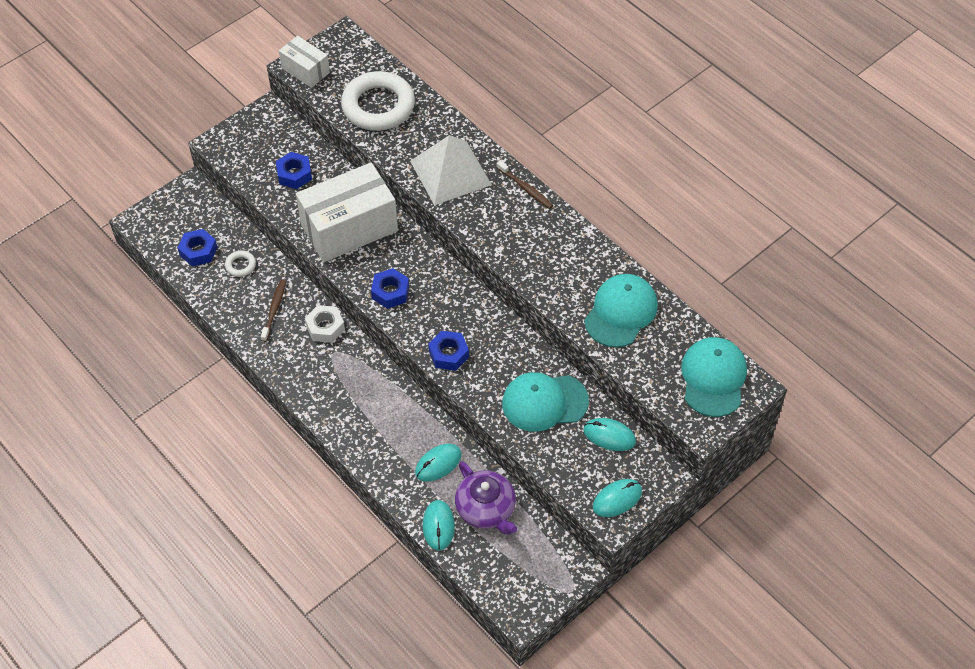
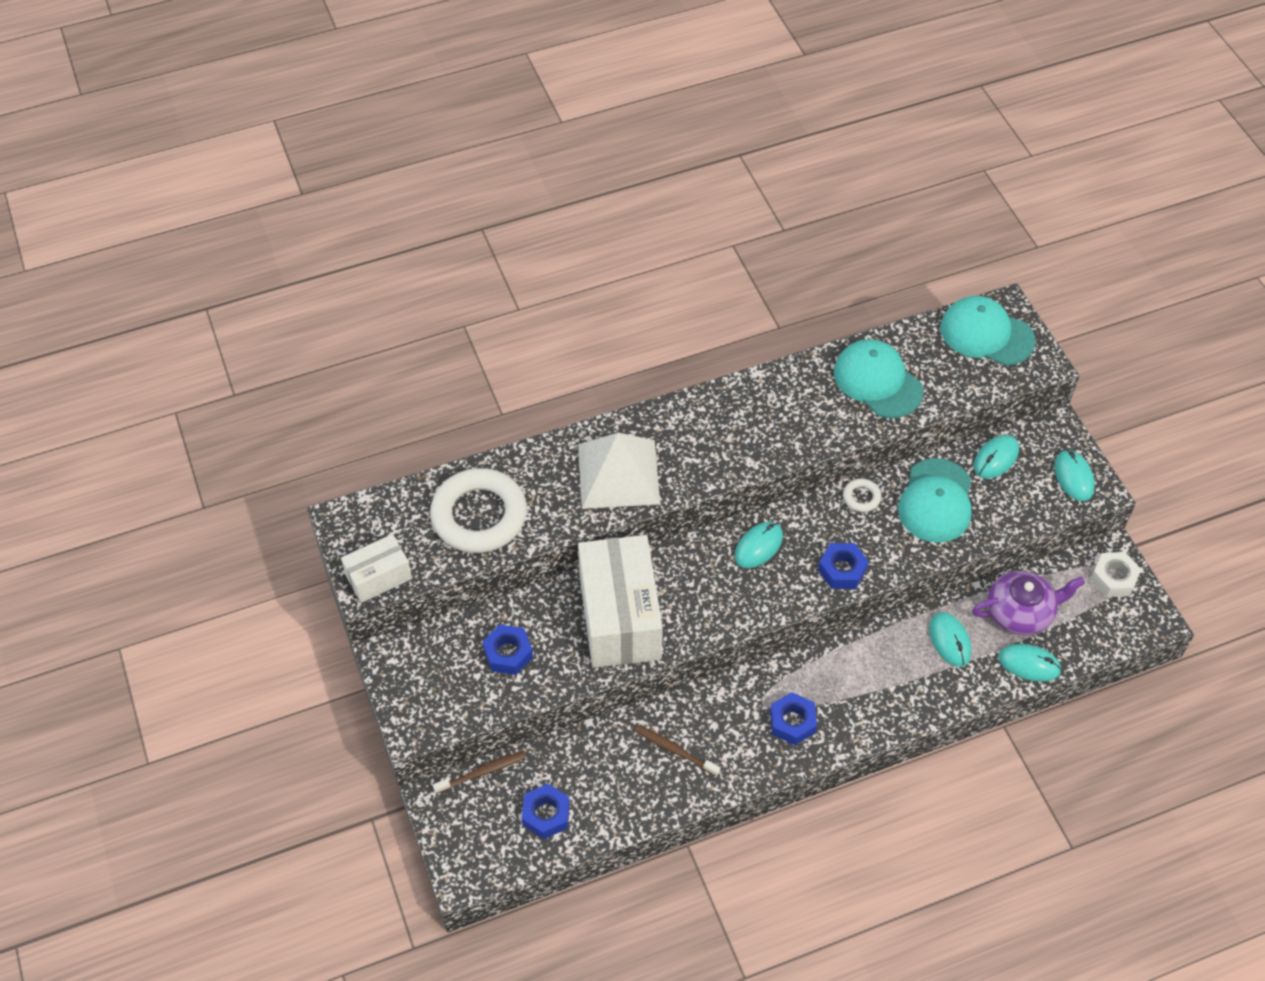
camera: 70 degrees left, 0 degrees up
(240, 265) = (590, 770): white ring -> white ring (861, 497)
(325, 327) = (722, 701): white nut -> white nut (1113, 578)
(390, 292) = (733, 602): blue nut -> blue nut (792, 722)
(447, 294) = (758, 546): none -> turquoise mouse
(525, 188) = (674, 410): brown toothbrush -> brown toothbrush (482, 772)

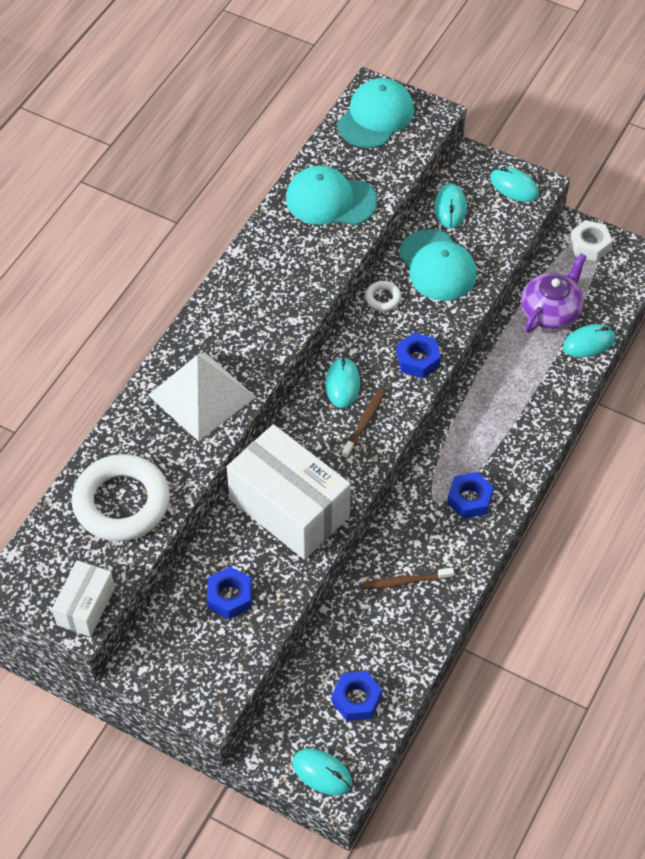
camera: 40 degrees left, 0 degrees up
(482, 772) = (278, 706): brown toothbrush -> brown toothbrush (364, 423)
(949, 640) = (522, 364): turquoise mouse -> turquoise mouse (322, 773)
(986, 334) = (375, 117): turquoise cap -> turquoise cap turned 135 degrees clockwise

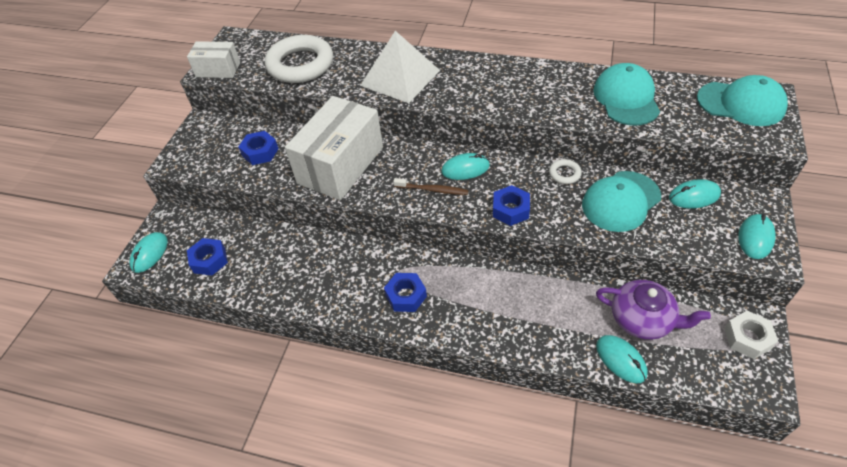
camera: 80 degrees right, 5 degrees down
(405, 581) = (316, 268): brown toothbrush -> none

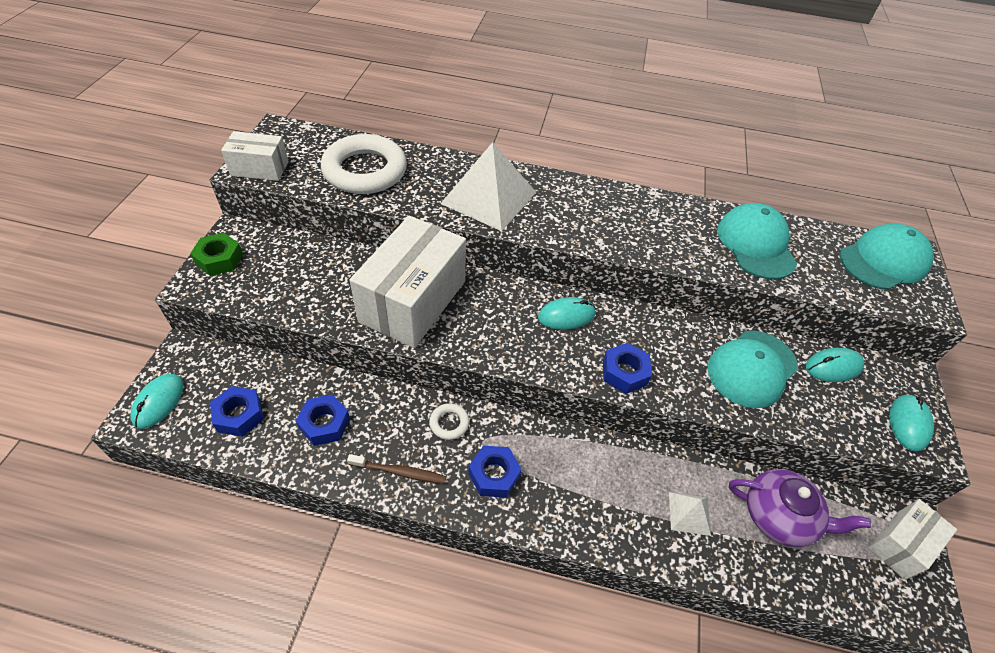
camera: 10 degrees left, 0 degrees up
(190, 143) = (219, 259): none -> green nut
(260, 152) = (310, 277): blue nut -> blue nut (324, 424)
(432, 190) = (528, 341): brown toothbrush -> brown toothbrush (399, 472)
(564, 174) = (683, 329): white ring -> white ring (449, 423)
(565, 319) = (689, 513): none -> white pyramid
(621, 360) = (760, 570): turquoise mouse -> none
(741, 103) = (883, 261): turquoise cap -> turquoise cap turned 45 degrees counterclockwise
(747, 338) = (900, 545): white nut -> white box

